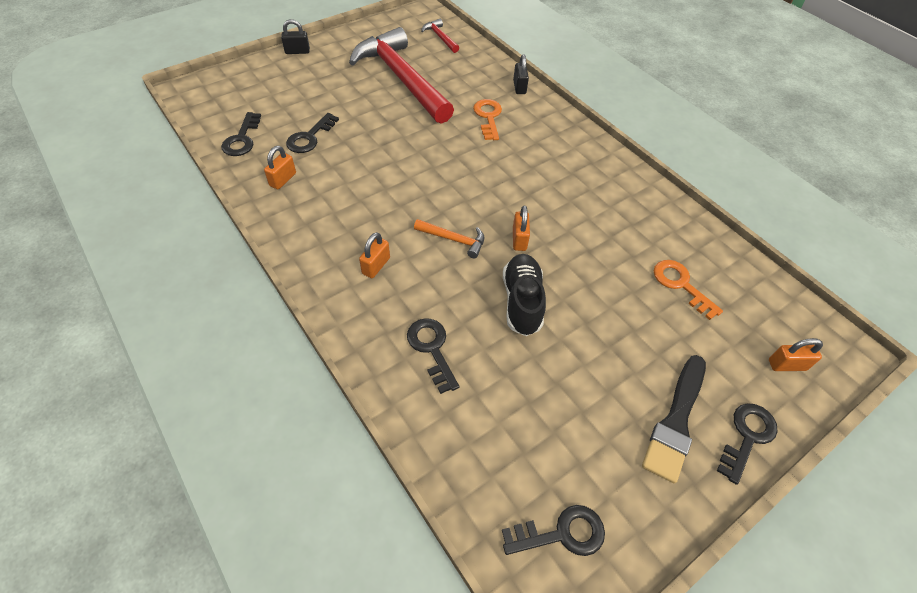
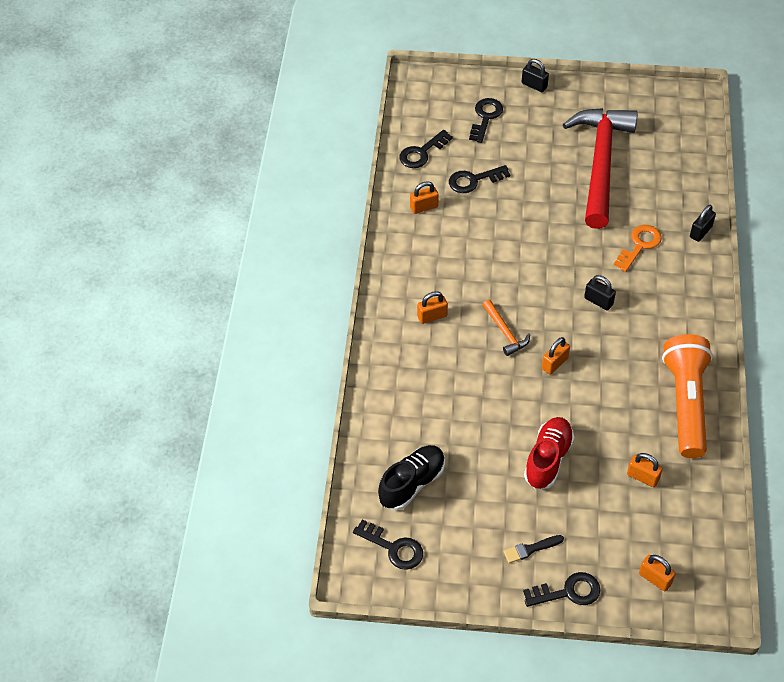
camera: 45 degrees right, 0 degrees up
(431, 349) = (417, 396): black key -> black key (485, 117)
(440, 37) = (680, 136): red hammer -> none
(501, 172) = (598, 301): none -> black padlock
(522, 301) = (509, 408): black shoe -> black shoe (412, 483)
(599, 324) = (548, 459): none -> red shoe
(643, 207) = (685, 403): none -> orange flashlight
(676, 421) = (531, 549): black brush -> black brush, size x0.52
(681, 285) = (642, 477): orange key -> orange padlock

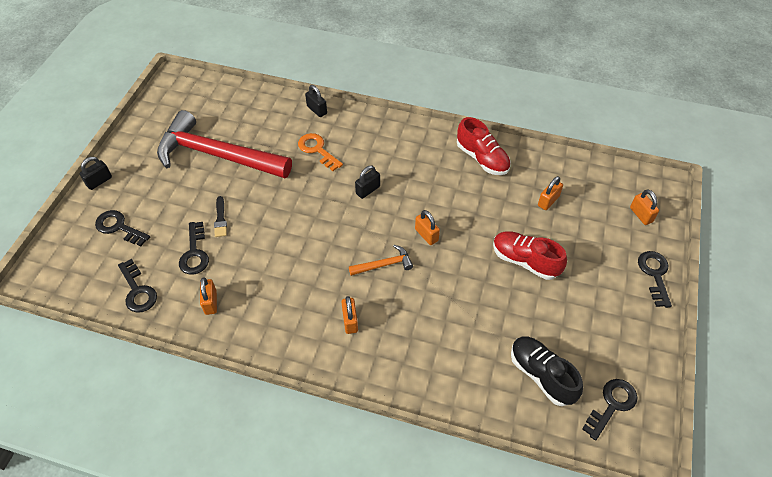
camera: 80 degrees left, 0 degrees up
(531, 549) = (614, 292): black brush -> black brush (220, 219)
(655, 578) = (641, 215): orange padlock -> orange padlock turned 75 degrees counterclockwise
(685, 403) = (482, 159): orange flashlight -> red shoe

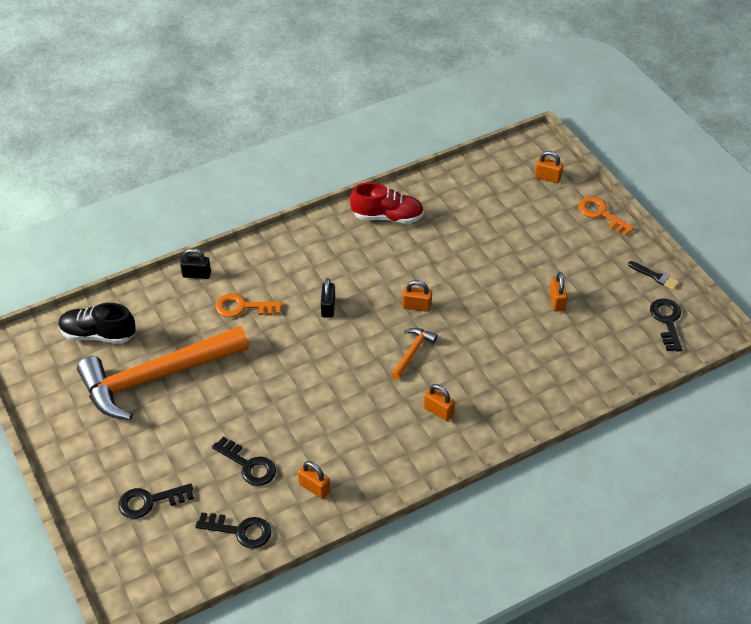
camera: 45 degrees left, 5 degrees down
(99, 181) = (72, 483): black padlock -> none
(217, 155) = (156, 377): red hammer -> orange hammer
(220, 219) = (233, 423): black brush -> black brush (655, 276)
(525, 261) = (508, 270): red shoe -> none
(541, 375) = (606, 338): black shoe -> black shoe (98, 334)
(548, 201) = (474, 214): orange padlock -> orange padlock (557, 301)
(654, 274) = (601, 214): black key -> orange key

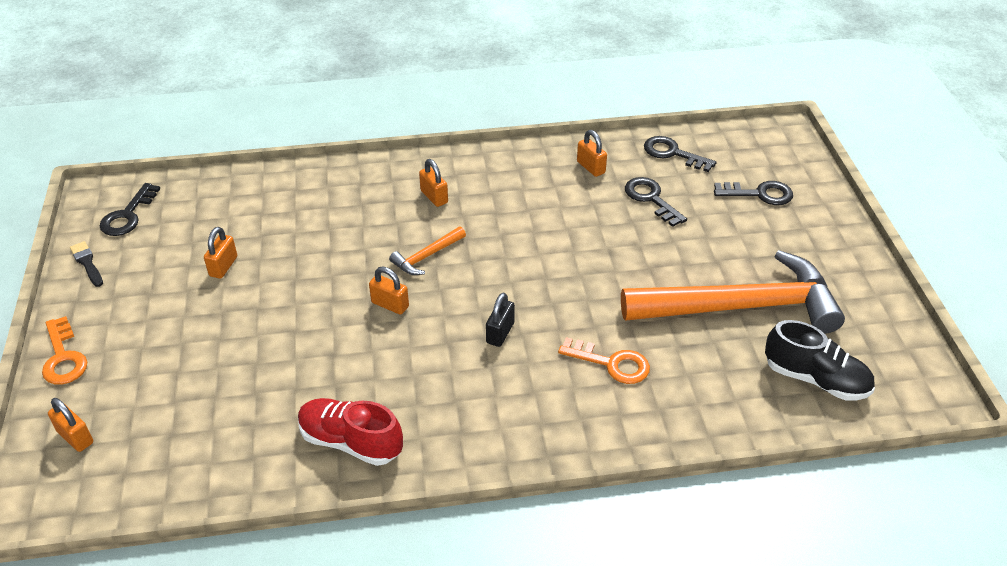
camera: 160 degrees left, 5 degrees down
(196, 274) = (665, 429): black padlock -> none

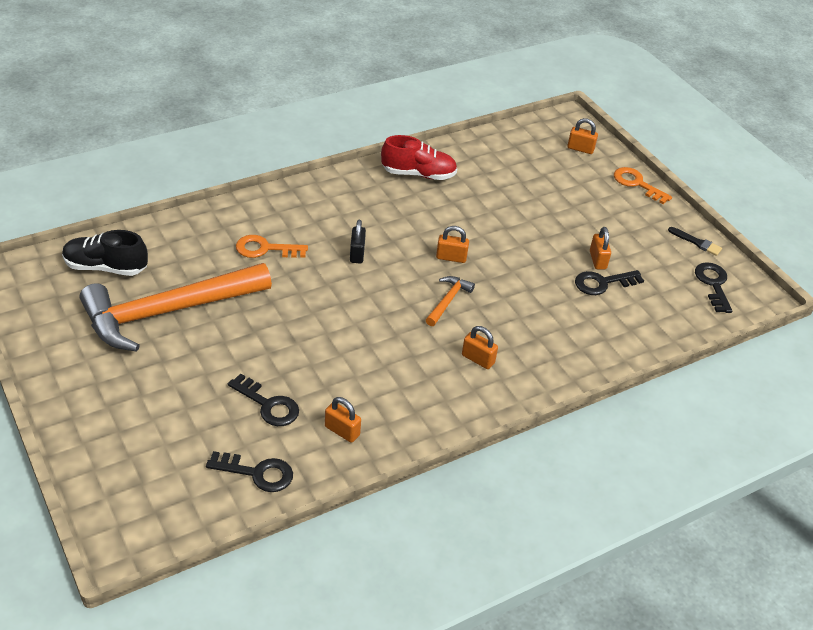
camera: 155 degrees right, 0 degrees up
(759, 194) = (154, 438): black key -> black key (602, 283)

